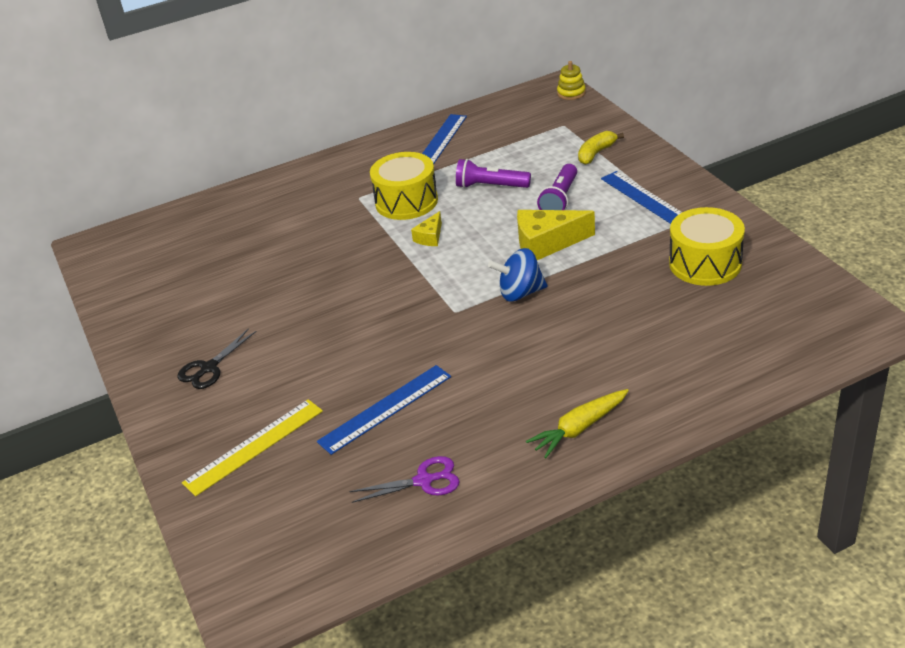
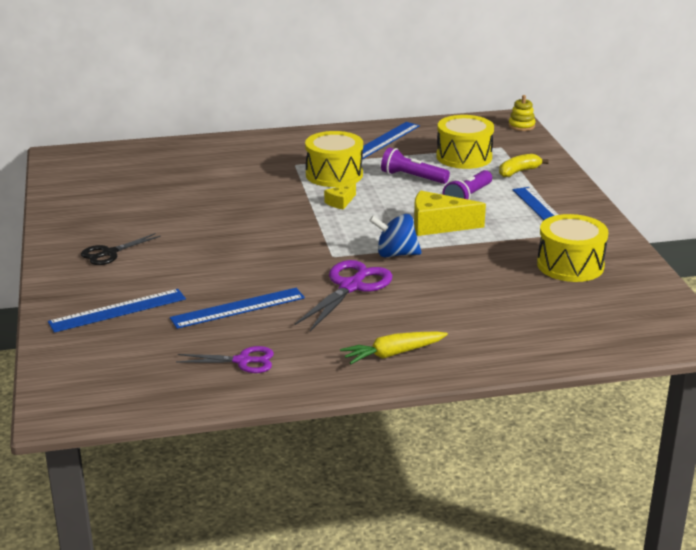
camera: 10 degrees right, 10 degrees down
(254, 446) = (118, 310): yellow ruler -> blue ruler
(493, 348) = (351, 286): none -> purple scissors
(531, 147) = (464, 157): none -> yellow drum

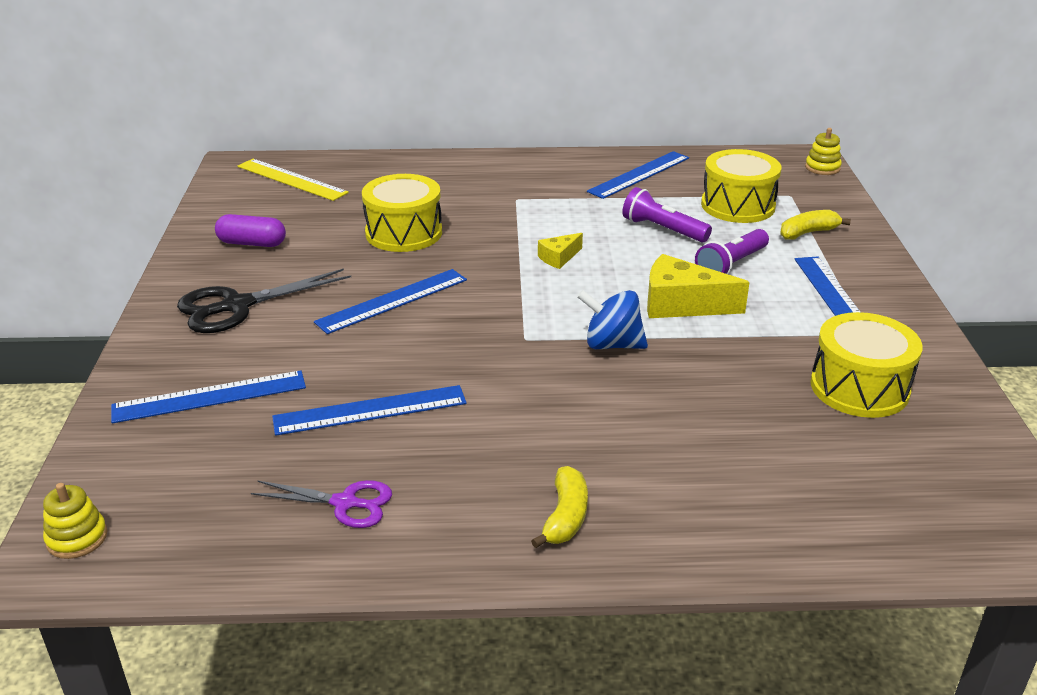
camera: 10 degrees right, 5 degrees up
(66, 397) = (77, 538): none -> yellow stacking toy
(100, 210) = (252, 243): none -> purple capsule
(109, 253) = (236, 306): black scissors -> black scissors, size x1.58
(110, 163) = (291, 179): none -> yellow ruler
(226, 240) = (392, 300): none -> blue ruler
(334, 174) = (562, 217): yellow drum -> yellow drum (404, 233)
(351, 286) = (536, 391): purple scissors -> none
(393, 354) = (565, 517): yellow carrot -> yellow banana

